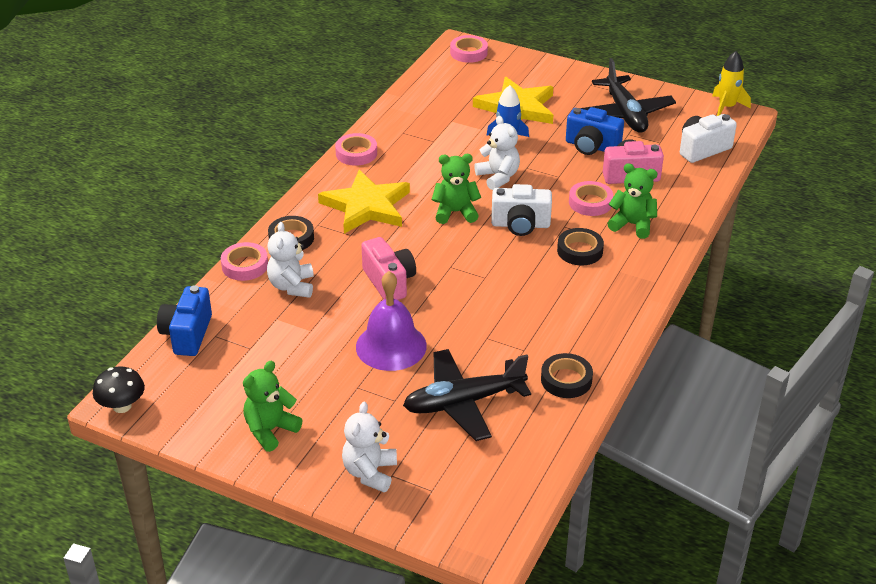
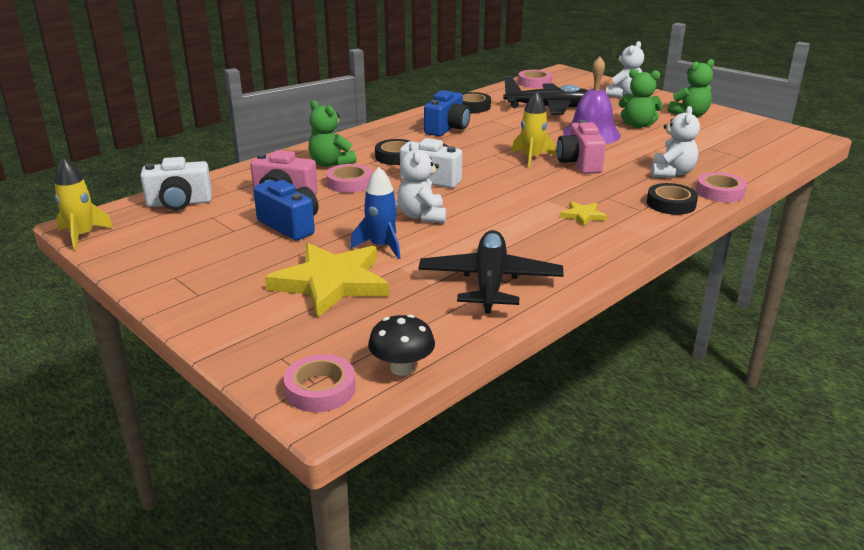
camera: 160 degrees left, 10 degrees down
(122, 406) = (808, 136): black mushroom -> black mushroom (402, 368)
(187, 334) = (766, 160): blue camera -> blue camera (447, 128)
(356, 153) = (578, 267): pink tape -> pink tape (534, 82)
(366, 206) = (583, 215): yellow star -> yellow star, size x0.44
(442, 280) = (531, 158): none -> yellow rocket
(455, 212) = (490, 196): green teddy bear -> green teddy bear (637, 125)
(625, 114) = (207, 250): black plane -> black plane (490, 282)

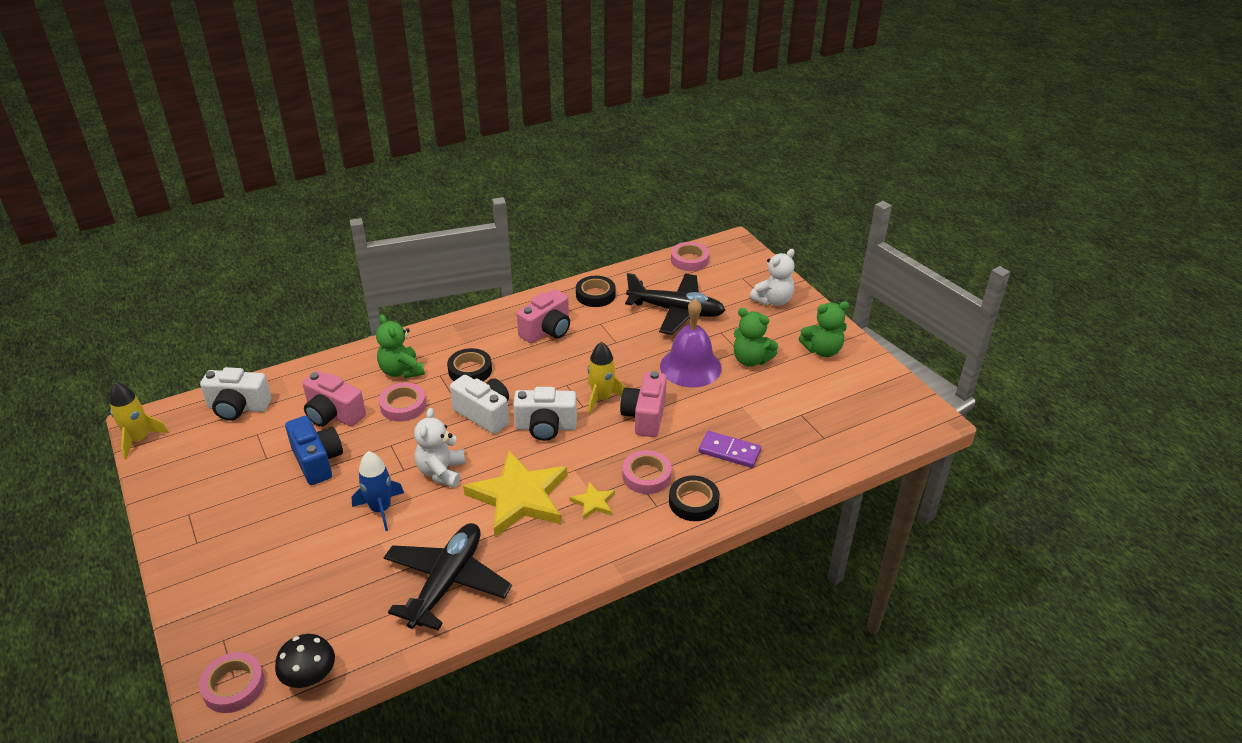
camera: 15 degrees right, 10 degrees up
(331, 283) = (311, 551): yellow star -> yellow star (519, 497)
(447, 128) = (547, 331): blue camera -> pink camera
(497, 179) = (545, 427): none -> white camera
(671, 173) = (729, 451): white teddy bear -> purple domino
(720, 192) = (757, 493): pink tape -> pink tape (646, 476)

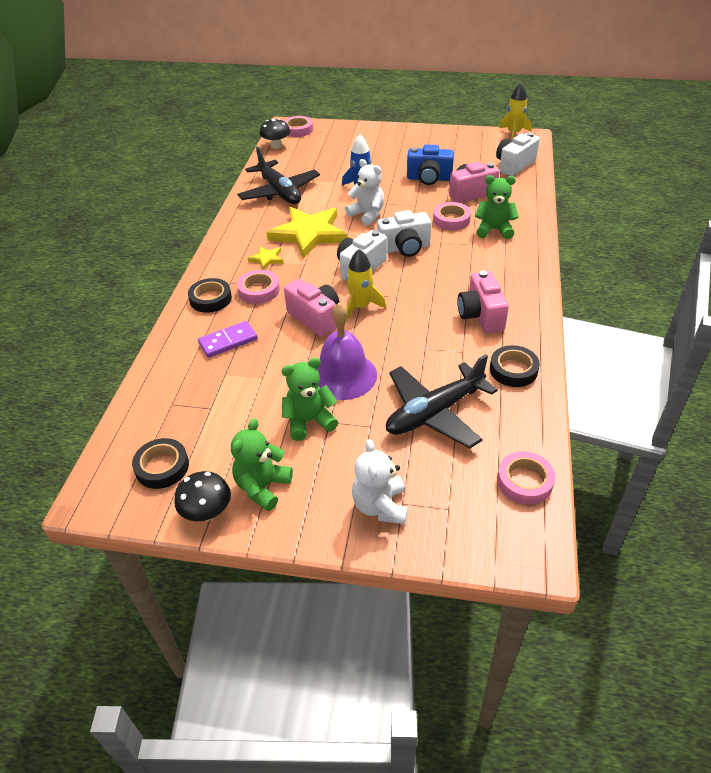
camera: 130 degrees right, 5 degrees up
(470, 370) = (464, 258): black tape -> black tape (162, 467)
(868, 362) = (207, 512): none -> black mushroom

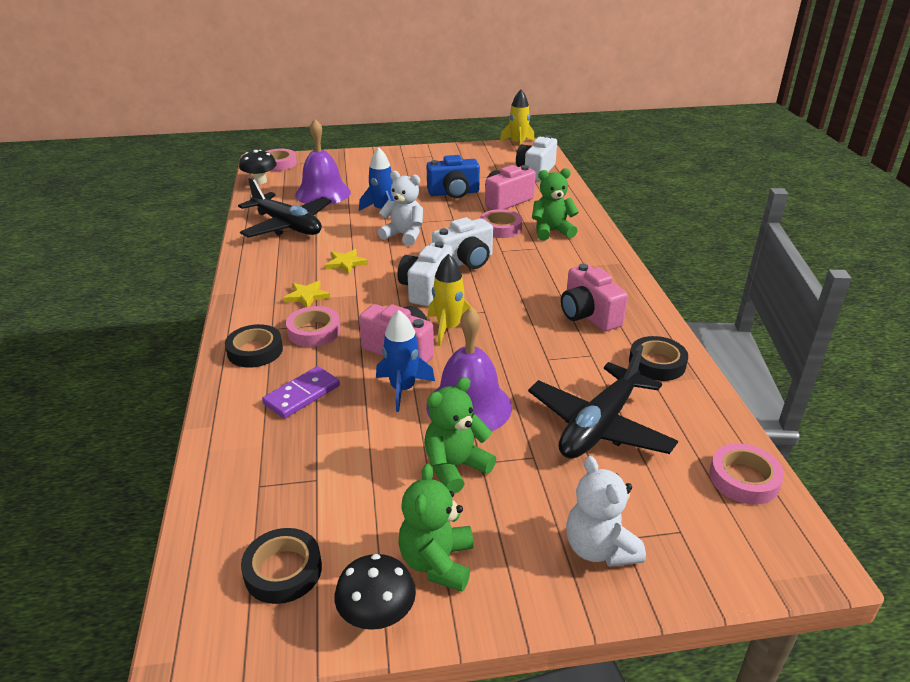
camera: 20 degrees left, 10 degrees down
(301, 351) = (403, 389): none -> blue rocket
(309, 234) = (346, 263): yellow star -> yellow star, size x0.44
(320, 164) = (323, 193): none -> purple bell

